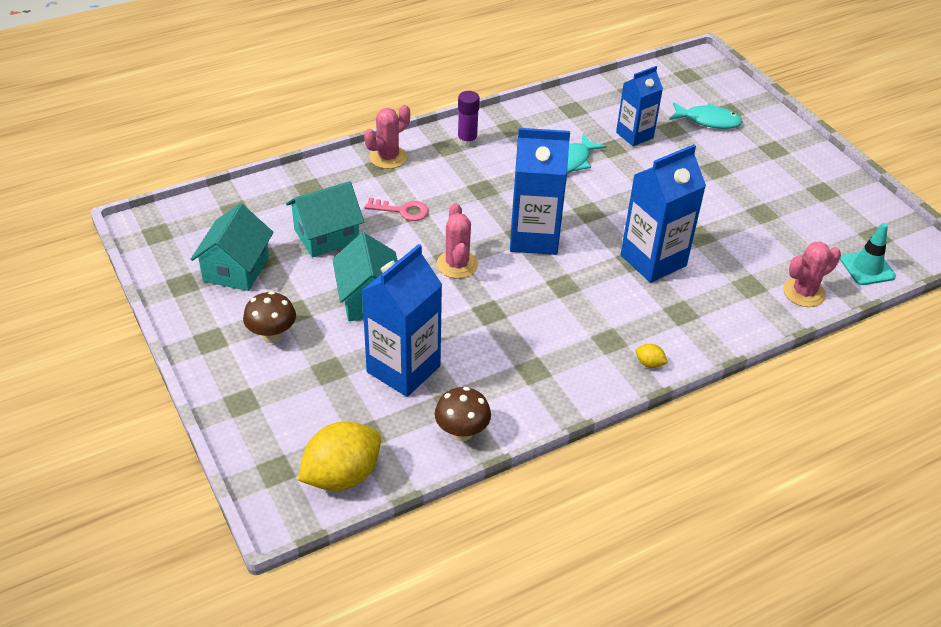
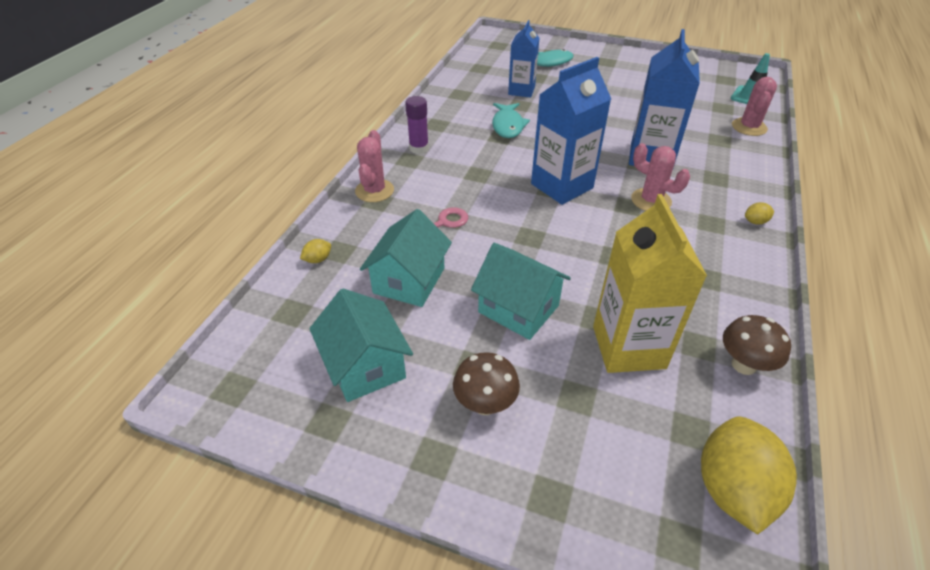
camera: 40 degrees left, 0 degrees up
(289, 185) = (318, 259): none -> yellow lemon
(403, 369) = (628, 347): blue carton -> yellow carton
(457, 264) = (541, 237): pink cactus -> pink cactus (651, 200)

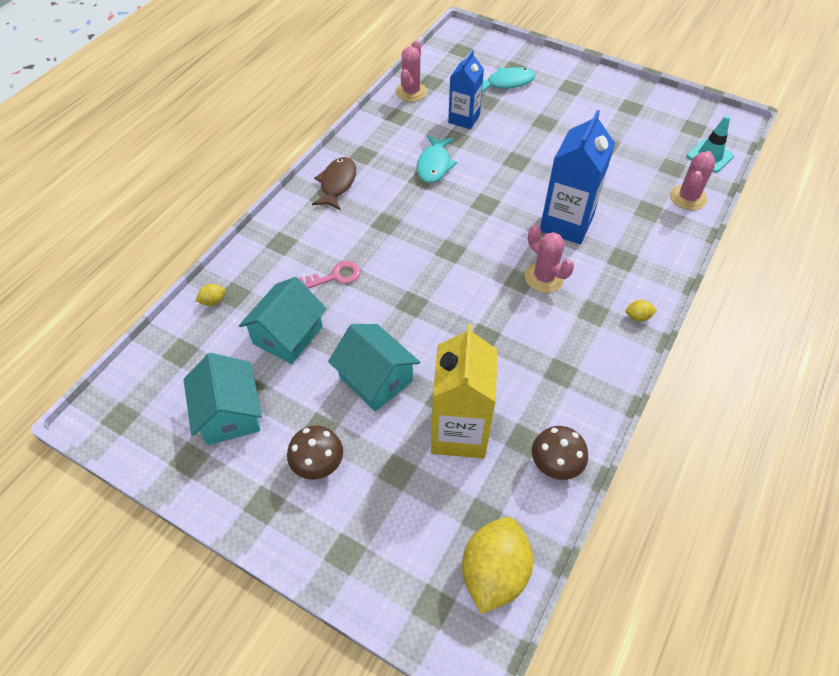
camera: 10 degrees right, 10 degrees up
(374, 191) = (281, 230): pink cactus -> pink cactus (411, 92)
(419, 148) = (337, 183): purple glue stick -> brown fish
(562, 186) = (462, 248): blue carton -> none

